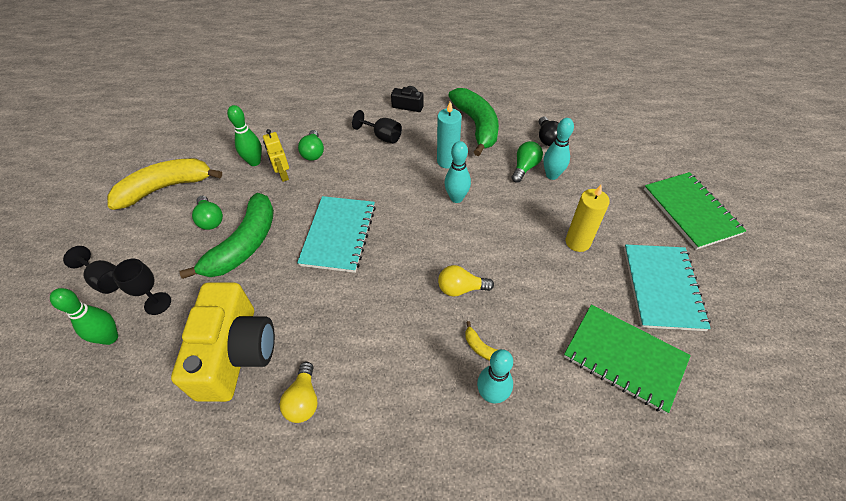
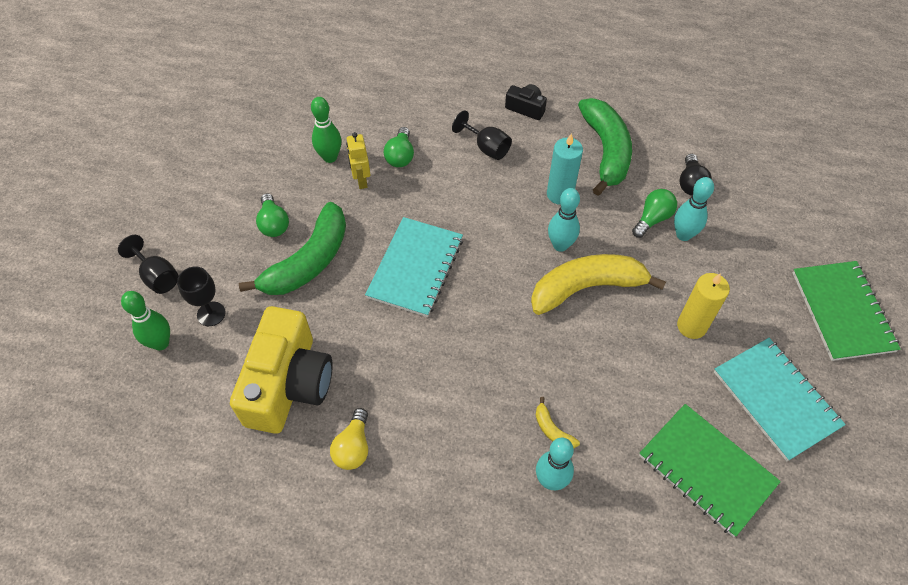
camera: 10 degrees right, 5 degrees up
(166, 188) = (227, 175): yellow banana -> yellow banana (586, 288)
(461, 288) = (542, 357): yellow light bulb -> none
(662, 288) = (775, 399): turquoise notebook -> turquoise notebook turned 45 degrees counterclockwise

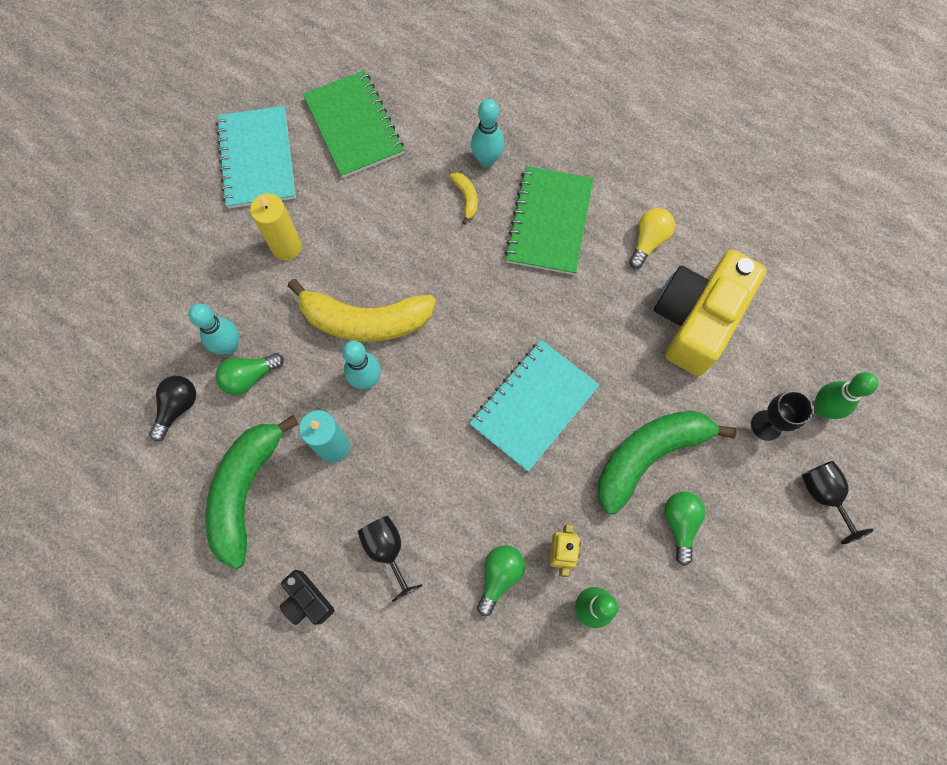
camera: 160 degrees left, 15 degrees up
(842, 312) = (136, 212): green notebook -> green notebook (549, 222)

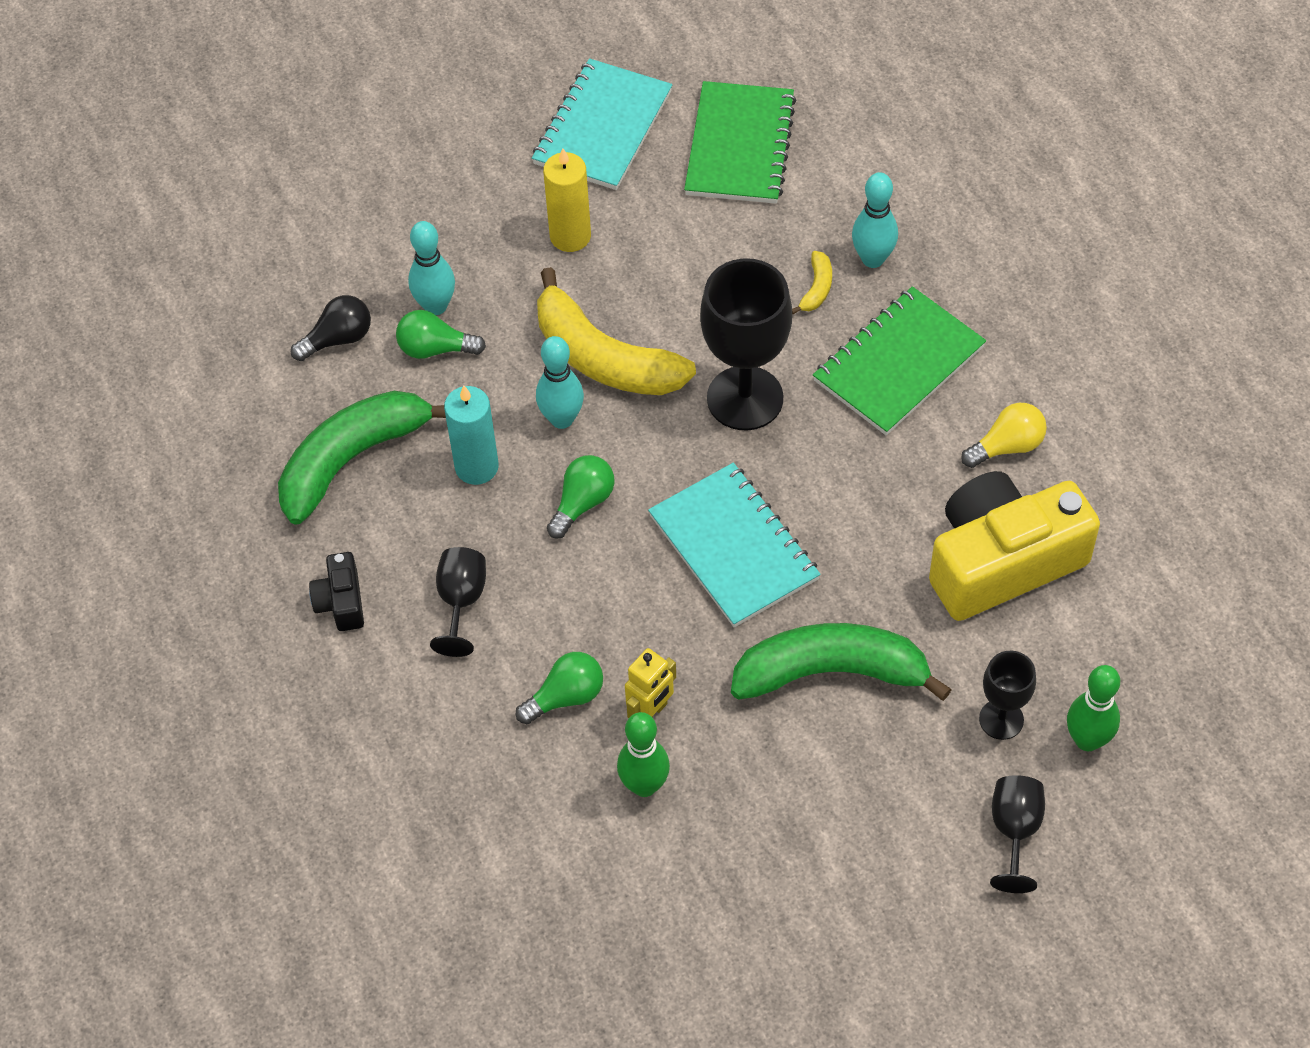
camera: 35 degrees right, 15 degrees down
(472, 298) = (745, 398): none -> black goblet
(534, 406) = (733, 547): turquoise notebook -> turquoise notebook turned 75 degrees clockwise
(680, 524) = (814, 762): green light bulb -> green light bulb (582, 503)

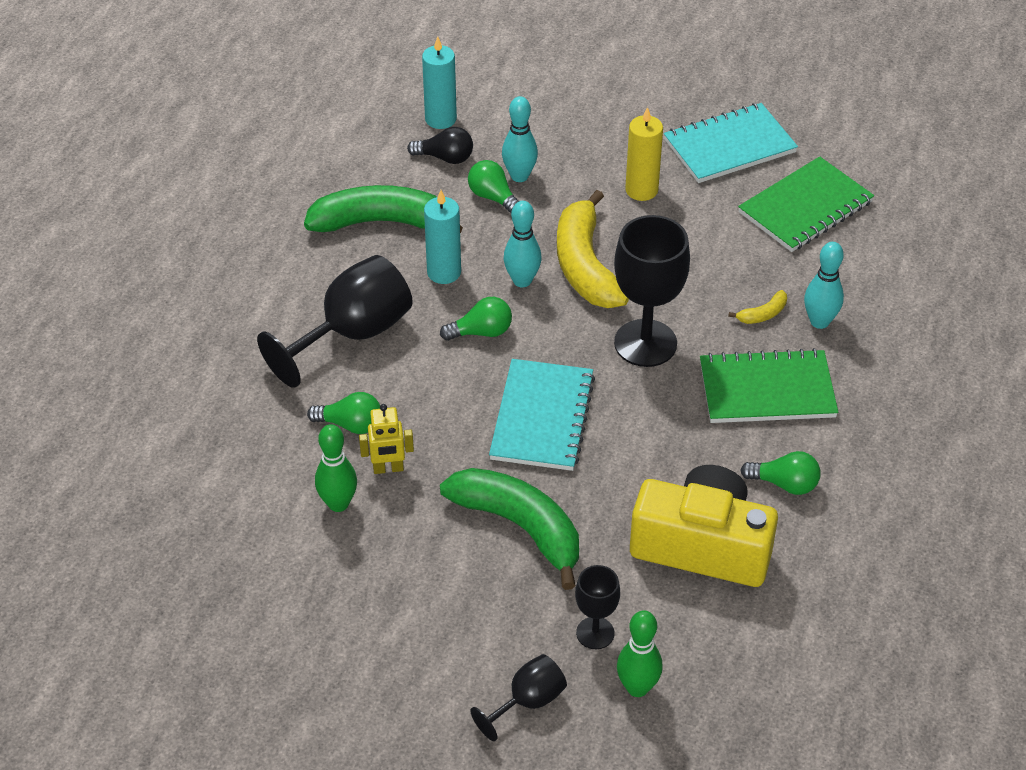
camera: 40 degrees right, 10 degrees down
(284, 298) = (440, 119): none -> turquoise candle
(341, 602) = (289, 288): black camera -> none
(461, 601) = (353, 334): black goblet -> black goblet, size x1.87
(1007, 446) = (784, 484): yellow light bulb -> green light bulb

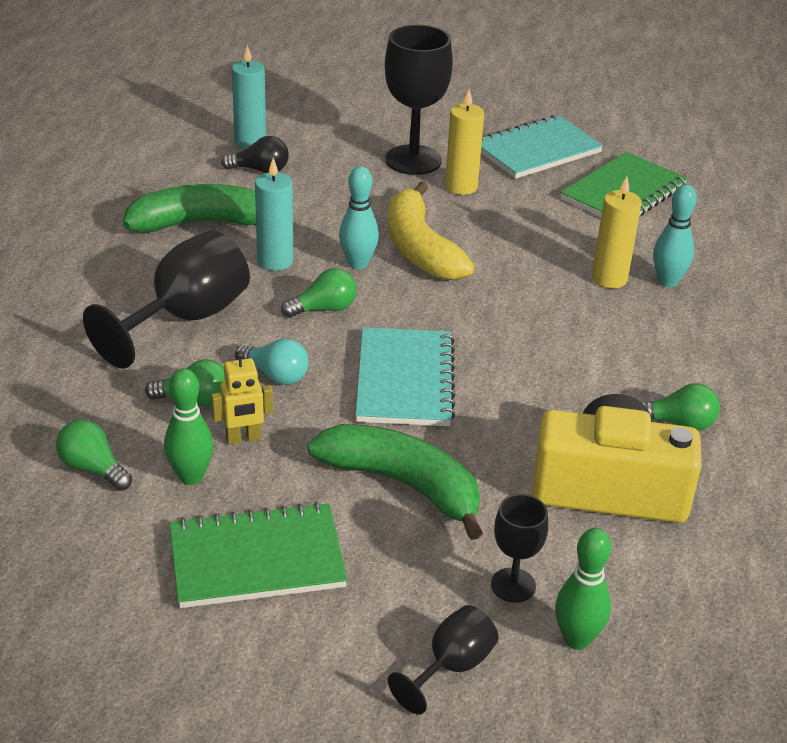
camera: 10 degrees left, 10 degrees down
(426, 403) = (275, 375): none -> turquoise light bulb
(493, 197) = (314, 199): green light bulb -> green light bulb (93, 469)
(519, 176) = (337, 181): turquoise bowling pin -> none
(645, 343) = (498, 309): black goblet -> black goblet (413, 160)
(763, 314) = (609, 278): yellow banana -> yellow candle
(767, 390) = (634, 341): green notebook -> green notebook (257, 559)

